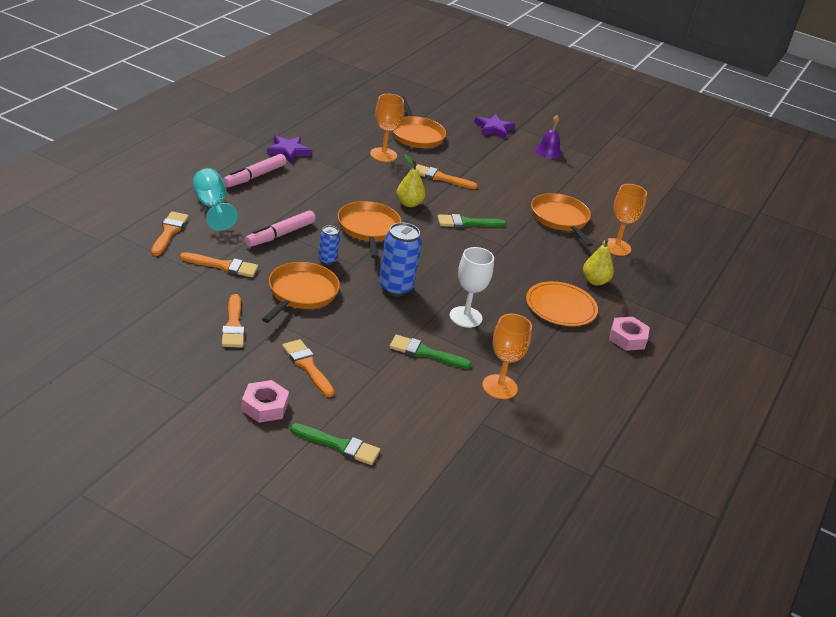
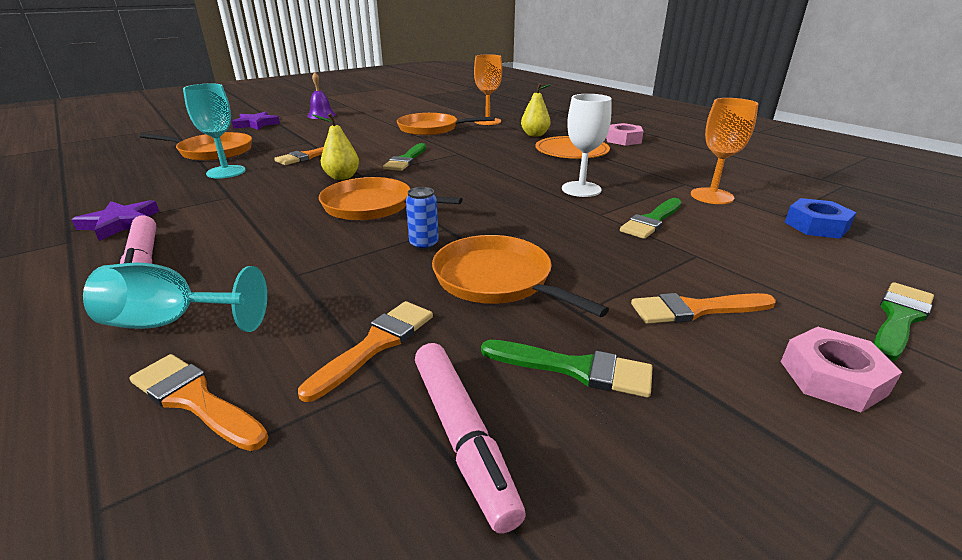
camera: 60 degrees left, 5 degrees down
(233, 325) = (574, 369): orange brush -> green brush
(280, 234) = (328, 269): pink marker -> pink marker (462, 437)
(383, 155) = (226, 172): orange goblet -> turquoise goblet
(395, 288) = (511, 213): blue can -> none
(470, 437) = (816, 226): none -> blue nut

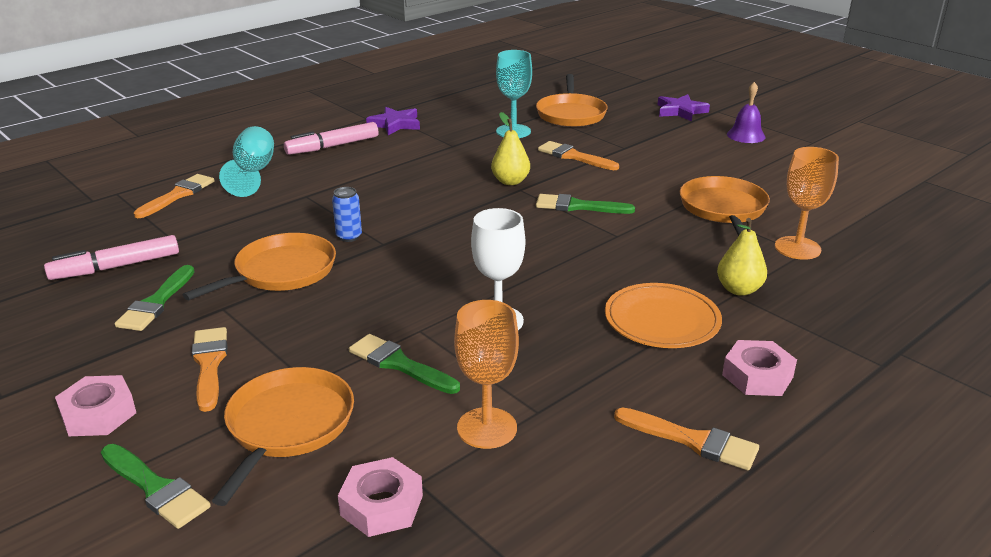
camera: 85 degrees right, 0 degrees up
(372, 206) = (434, 205): orange pan -> orange pan (288, 426)
(375, 345) = (208, 234): orange brush -> orange brush (692, 440)
(816, 226) = (381, 505): blue nut -> pink nut

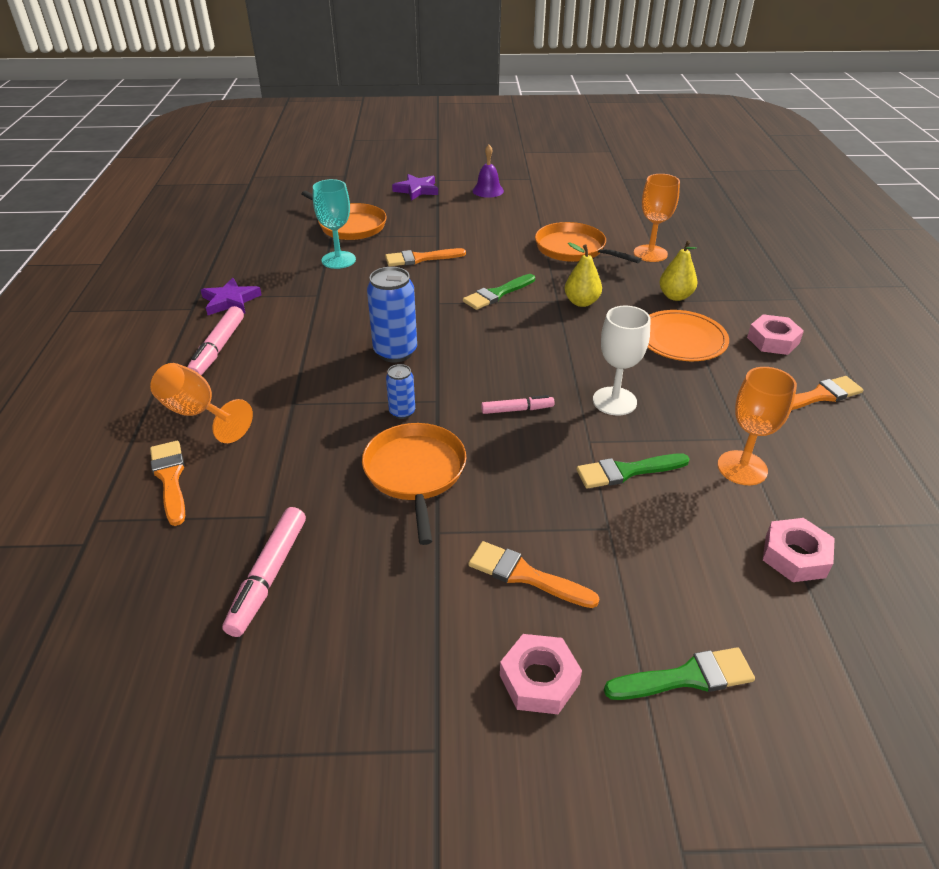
camera: 50 degrees left, 10 degrees up
(156, 302) = (378, 571): green brush -> none
(253, 172) = (197, 413): turquoise goblet -> orange goblet
(288, 426) = (660, 564): orange pan -> none
(418, 281) = (517, 410): none -> pink marker
(423, 202) = (395, 352): none -> blue can
(510, 181) = (419, 300): yellow pear -> yellow pear (581, 302)

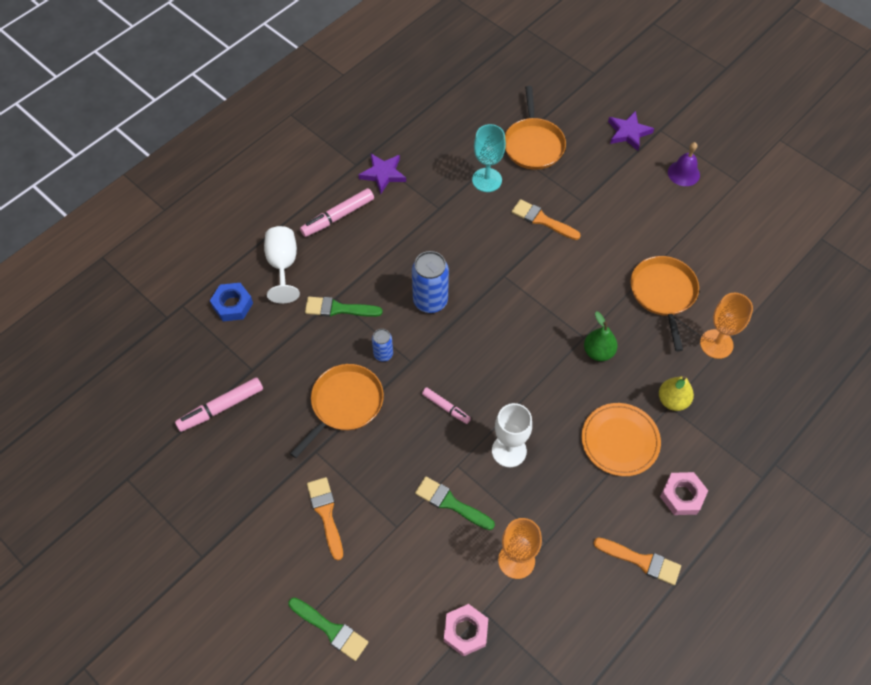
camera: 45 degrees right, 20 degrees up
(170, 478) = (232, 305): orange brush -> blue nut
(197, 413) = (283, 265): orange goblet -> white goblet
(497, 294) = (552, 298): green brush -> green brush (338, 309)
(539, 680) = (271, 568): pink nut -> none
(581, 302) = (598, 352): yellow pear -> green pear

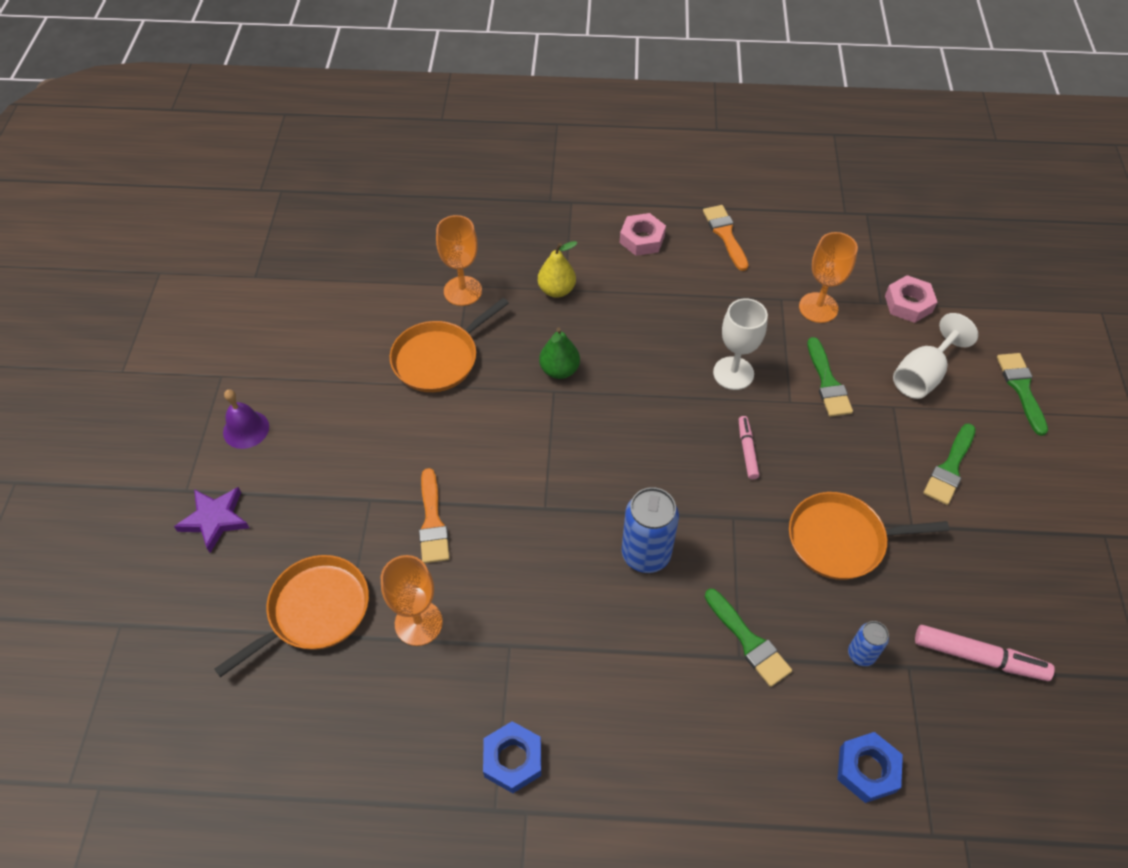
camera: 130 degrees left, 5 degrees down
(283, 265) = (759, 761): white goblet -> white goblet (922, 375)
(326, 514) = (950, 468): orange brush -> green brush
(338, 217) = (629, 758): pink marker -> none
(383, 174) = (512, 759): purple star -> blue nut
(383, 354) = (752, 549): blue can -> blue can (861, 654)
(487, 180) = (418, 623): turquoise goblet -> orange goblet
(620, 441) = (636, 303): orange plate -> none

